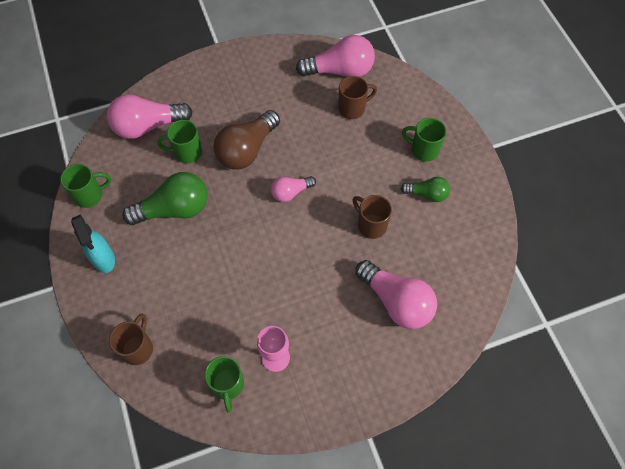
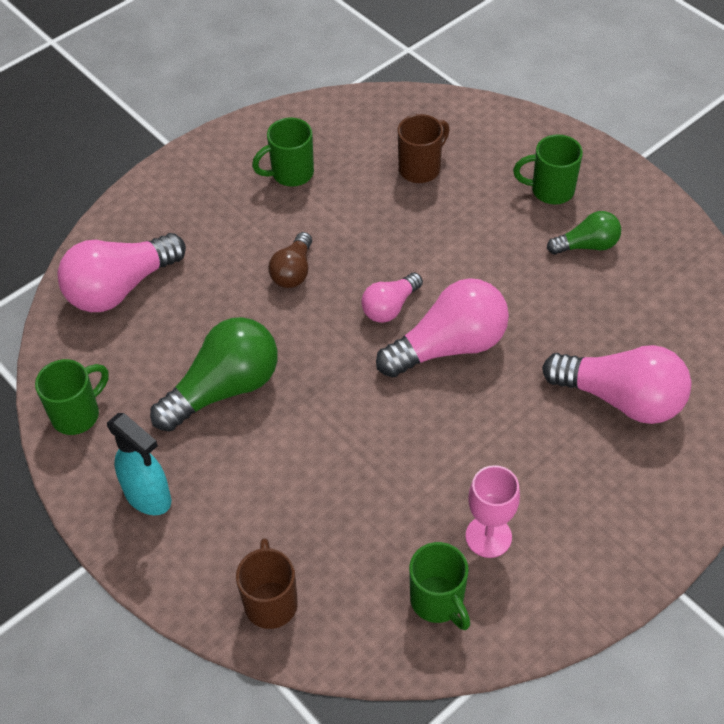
camera: 20 degrees left, 10 degrees down
(187, 152) = (202, 304): green mug -> green mug (290, 174)
(247, 150) = (293, 271): brown light bulb -> brown light bulb, size x0.56
(340, 71) = (375, 125): pink light bulb -> pink light bulb (449, 346)
(371, 225) = (530, 311): brown mug -> none

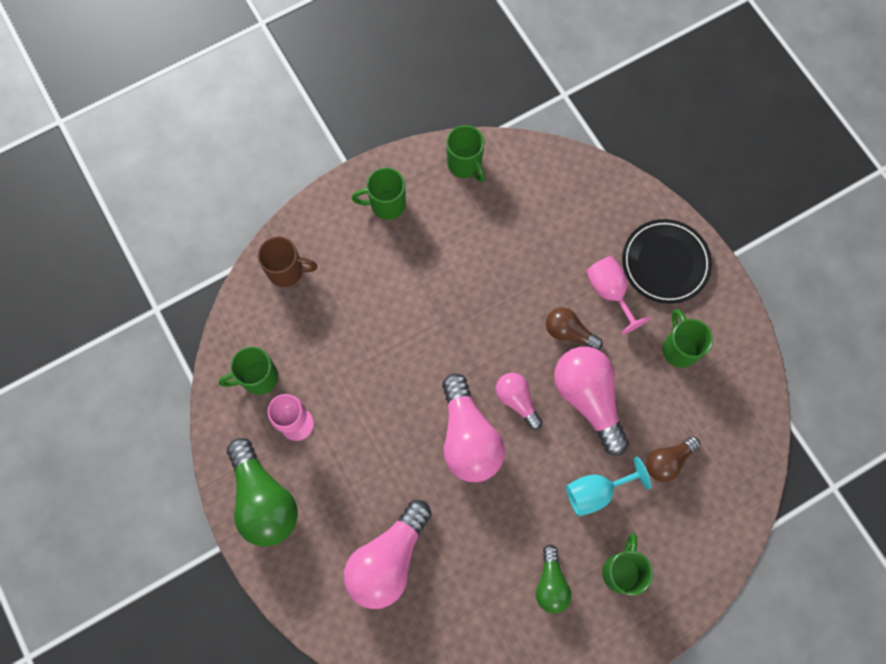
camera: 100 degrees right, 20 degrees up
(120, 288) = (577, 202): pink light bulb -> pink light bulb (588, 398)
(148, 497) = (386, 204): turquoise spray bottle -> green mug
(189, 197) = (665, 263): none -> black plate
(224, 389) = (465, 264): green light bulb -> green light bulb (264, 499)
(235, 241) = (610, 292): none -> pink goblet
(421, 168) = (668, 461): brown mug -> brown light bulb
(474, 222) = (596, 491): none -> turquoise goblet

